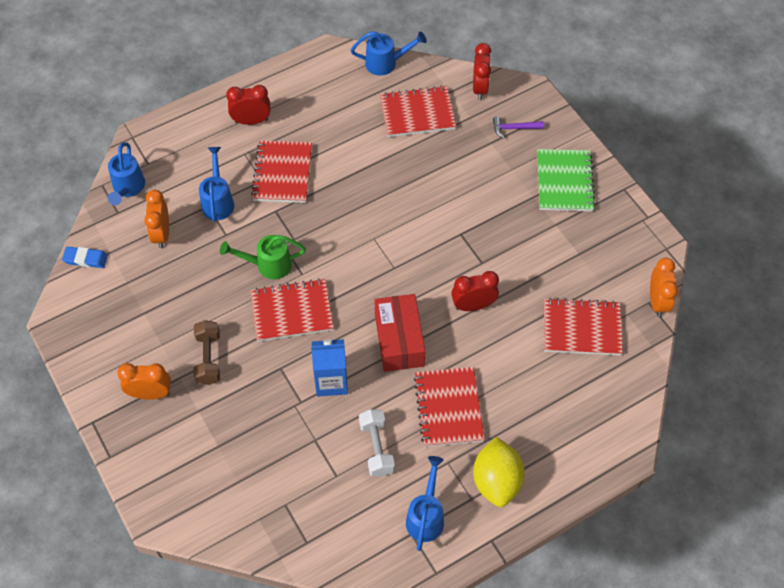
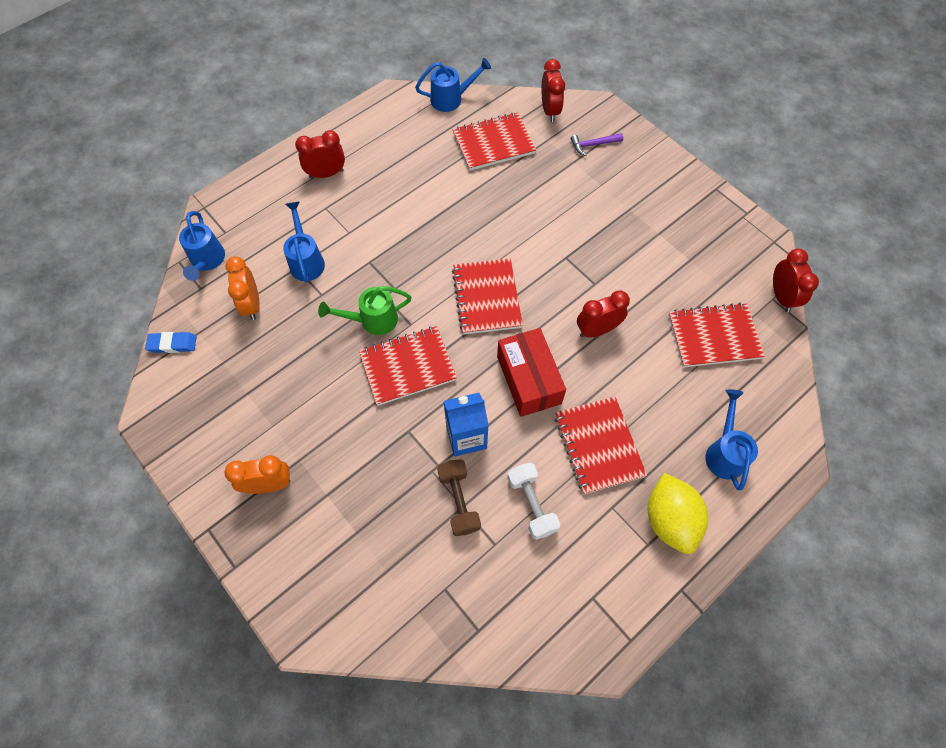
camera: 10 degrees left, 5 degrees up
(208, 358) = (327, 433): brown dumbbell -> brown dumbbell (459, 501)
(282, 173) = (369, 222): red notebook -> red notebook (486, 297)
(426, 516) = (604, 574): blue watering can -> blue watering can (724, 452)
(564, 182) = (656, 190): green notebook -> none
(657, 301) = (781, 297): orange clock -> red clock

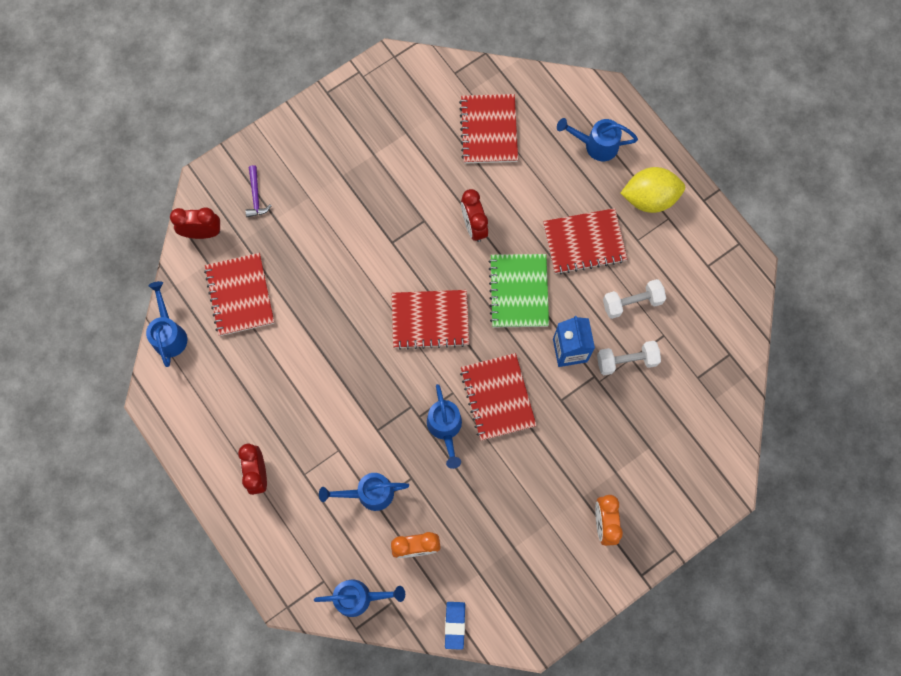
camera: 85 degrees left, 10 degrees up
(373, 320) = (445, 428): green watering can -> blue watering can
(459, 501) = (626, 361): brown dumbbell -> white dumbbell
(529, 379) = (519, 291): red box -> green notebook
(781, 297) = (453, 65): red clock -> none

